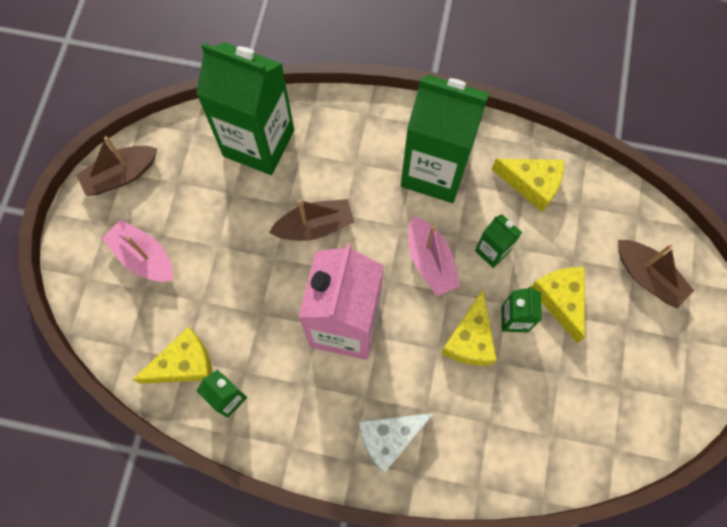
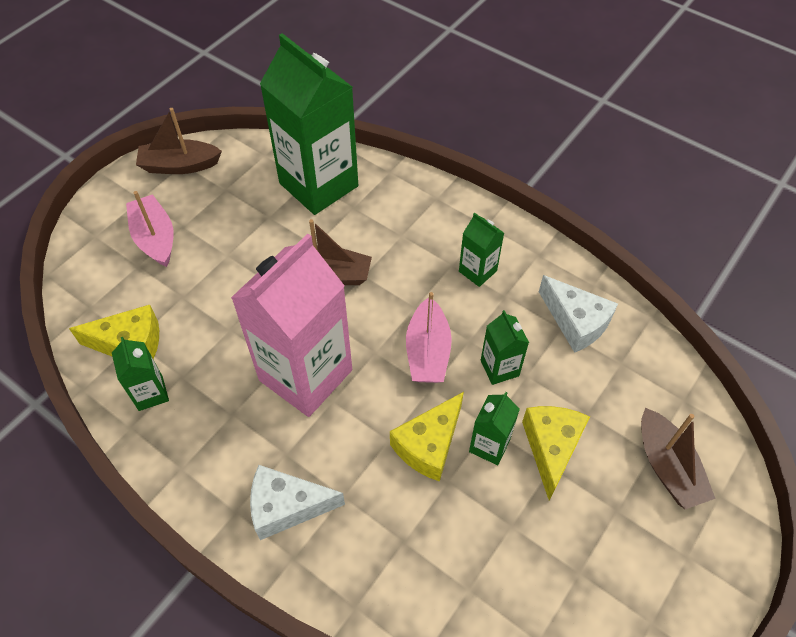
camera: 25 degrees right, 15 degrees down
(435, 171) = (477, 271): green carton -> green carton, size x0.45
(532, 184) = (576, 322): yellow cheese -> white cheese

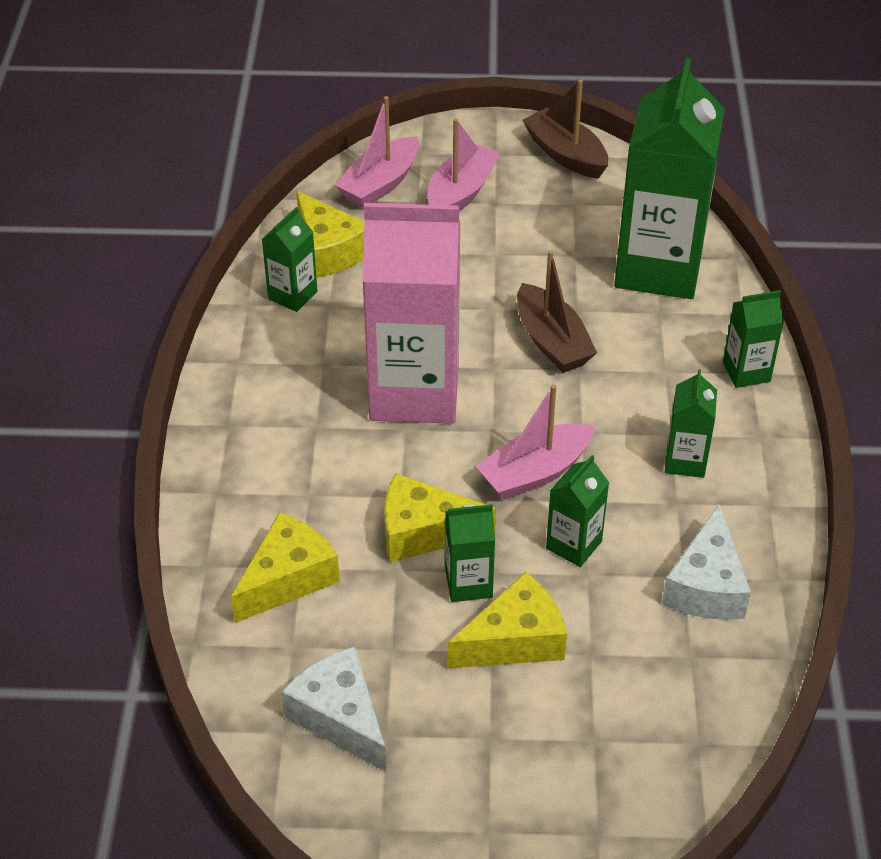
camera: 55 degrees right, 10 degrees down
(99, 276) = (380, 184): none -> pink boat
(287, 507) = (263, 458): white cheese -> white cheese (340, 717)
(408, 556) = (288, 578): none -> yellow cheese
(434, 199) = (746, 372): none -> green carton
(667, 467) = (588, 763): brown boat -> none

